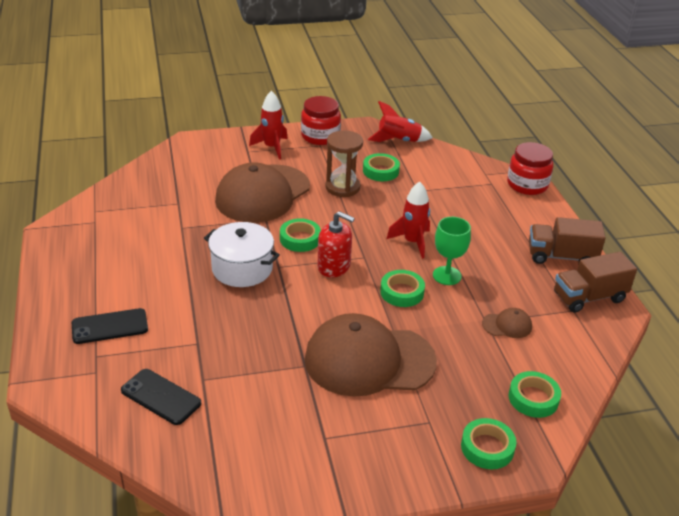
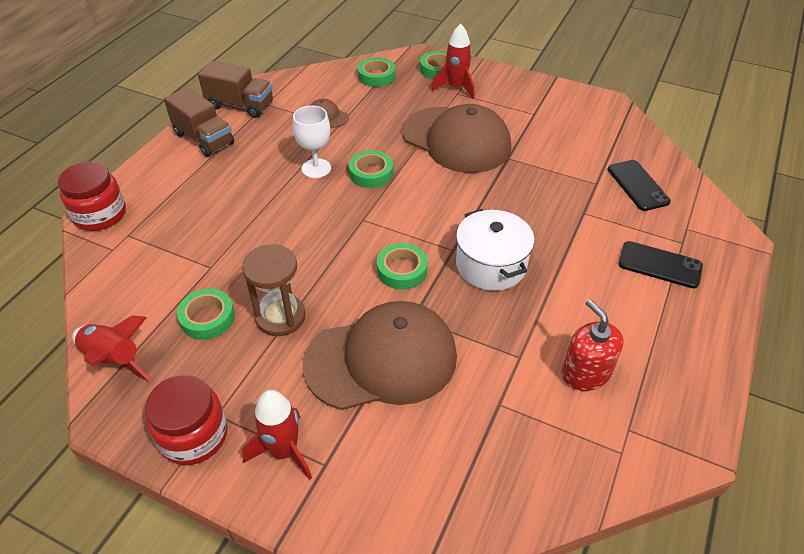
camera: 140 degrees left, 10 degrees up
(334, 266) = (401, 223): red soap dispenser -> red soap dispenser (585, 373)
(412, 242) = (300, 211): red rocket -> red rocket (456, 88)
(447, 275) = (316, 168): green goblet -> white goblet

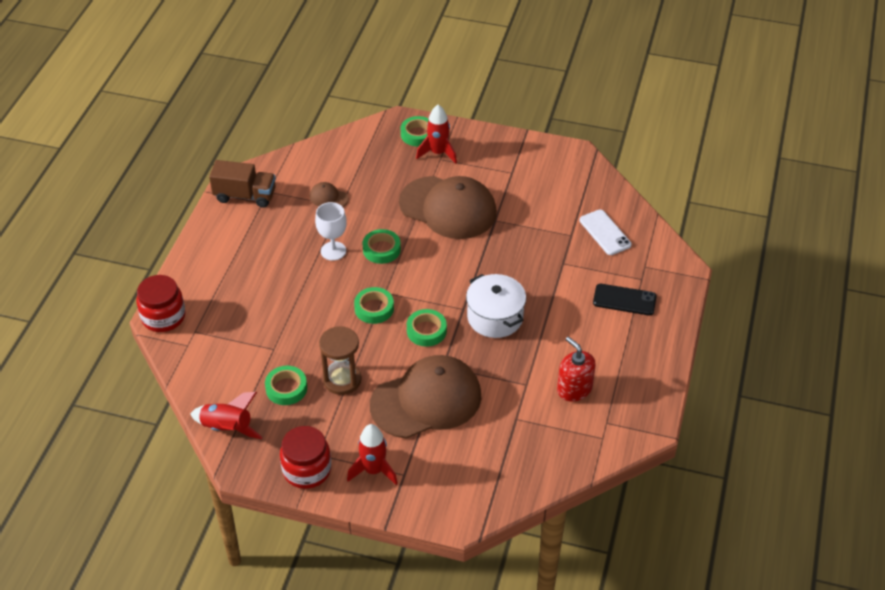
camera: 10 degrees left, 0 degrees up
(204, 139) = (224, 234): brown truck -> none
(376, 76) = (362, 149): green tape -> green tape (374, 308)
(638, 185) = (605, 232): black phone -> white phone

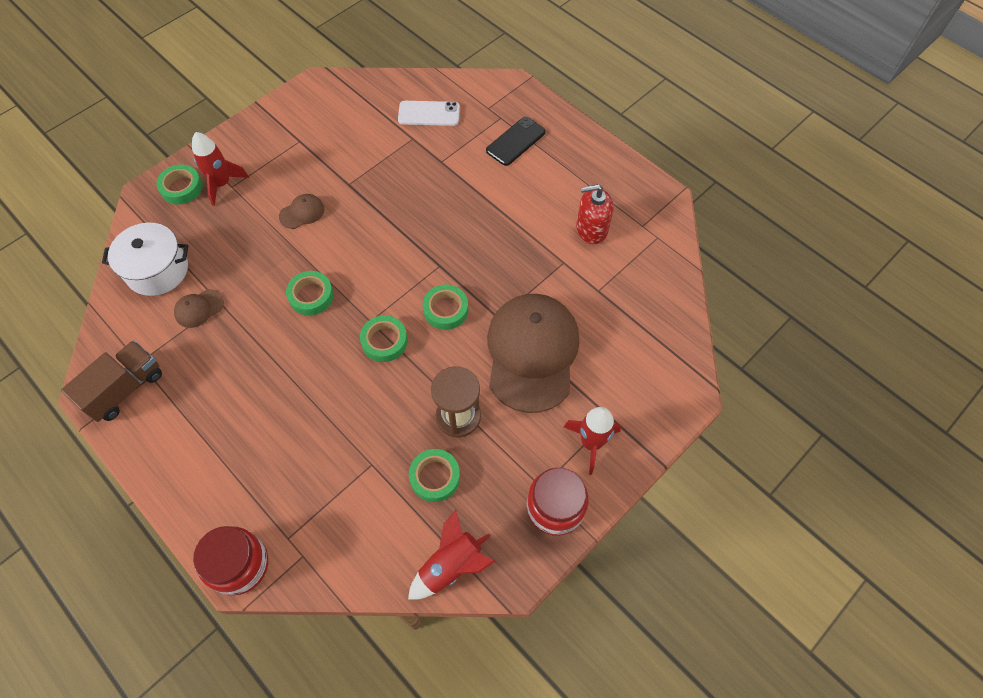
camera: 60 degrees left, 15 degrees up
(333, 251) = (278, 340): white goblet -> none
(448, 208) = (302, 213): brown cap -> brown cap, size x0.40
(495, 317) = (468, 245): white pot -> white pot (157, 270)

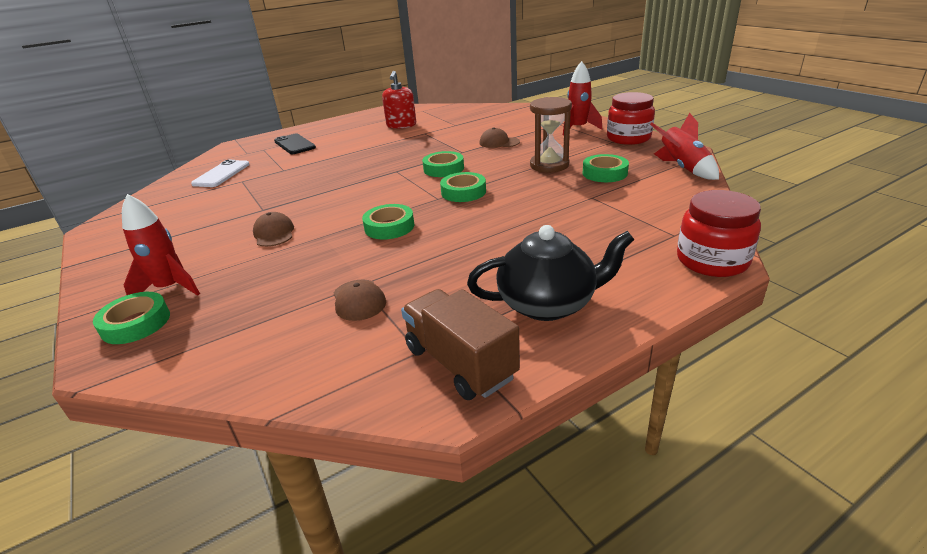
camera: 75 degrees left, 30 degrees down
(157, 270) = (266, 340): white pot -> none
(185, 436) = (548, 304): none -> black teapot
(532, 353) = (499, 142): brown cap -> brown cap, size x0.40

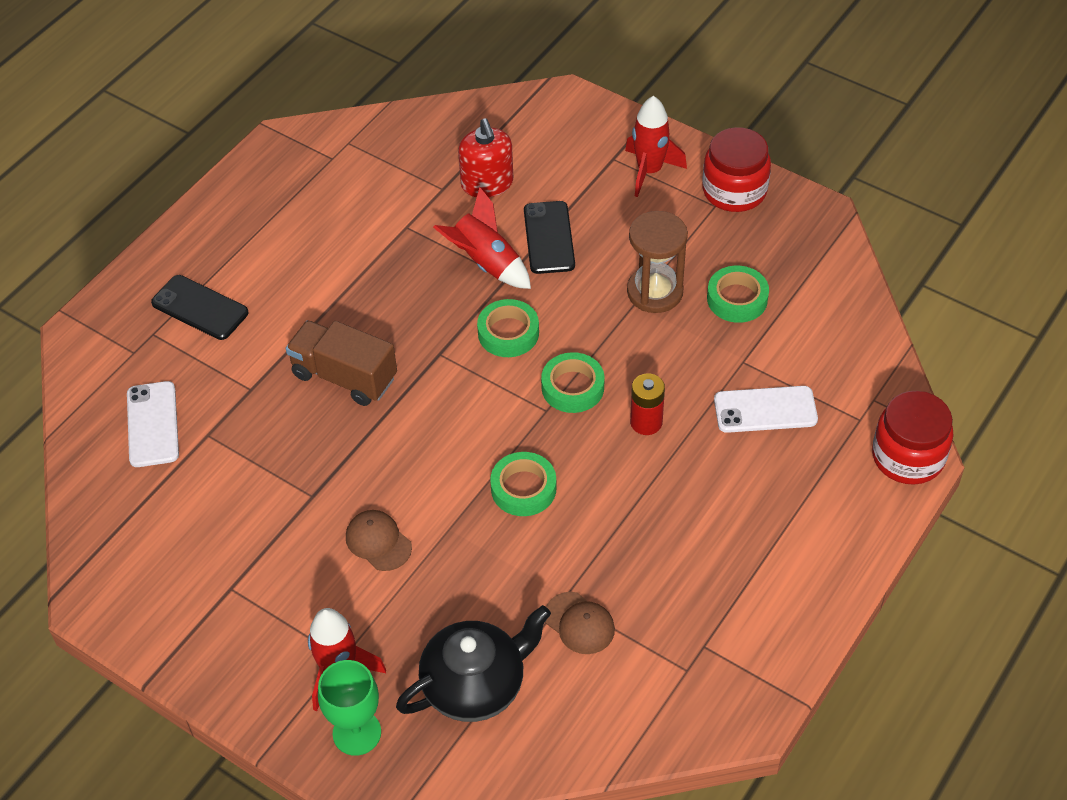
camera: 25 degrees left, 20 degrees up
(136, 323) = (357, 733): green tape -> green goblet
(401, 125) = (347, 206): red soap dispenser -> red soap dispenser (487, 183)
(460, 363) = (732, 671): brown truck -> brown truck (344, 377)
(499, 142) = (549, 238): brown cap -> black phone
(500, 212) = (646, 422): none -> red battery
(548, 304) = (775, 570): black teapot -> black teapot (475, 685)
(595, 219) = (765, 410): none -> white phone
(683, 168) = (830, 265): red rocket -> red rocket (486, 263)

